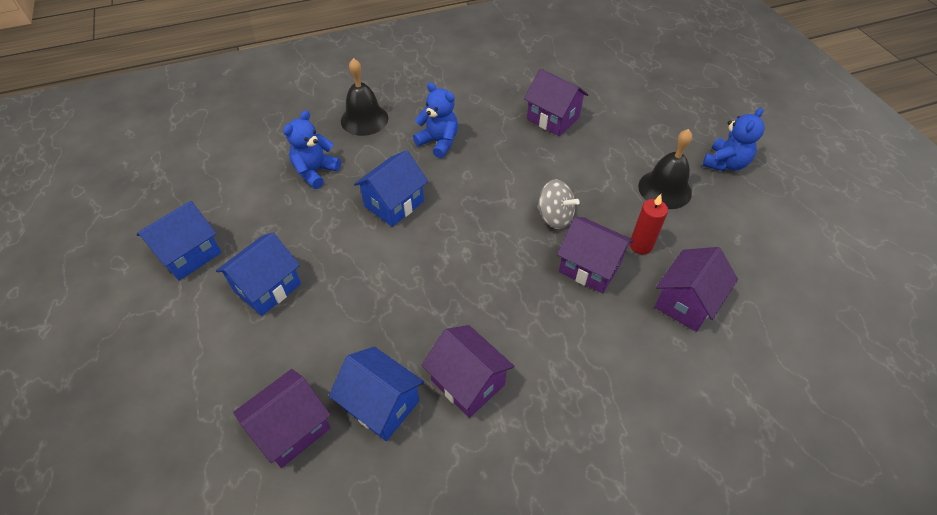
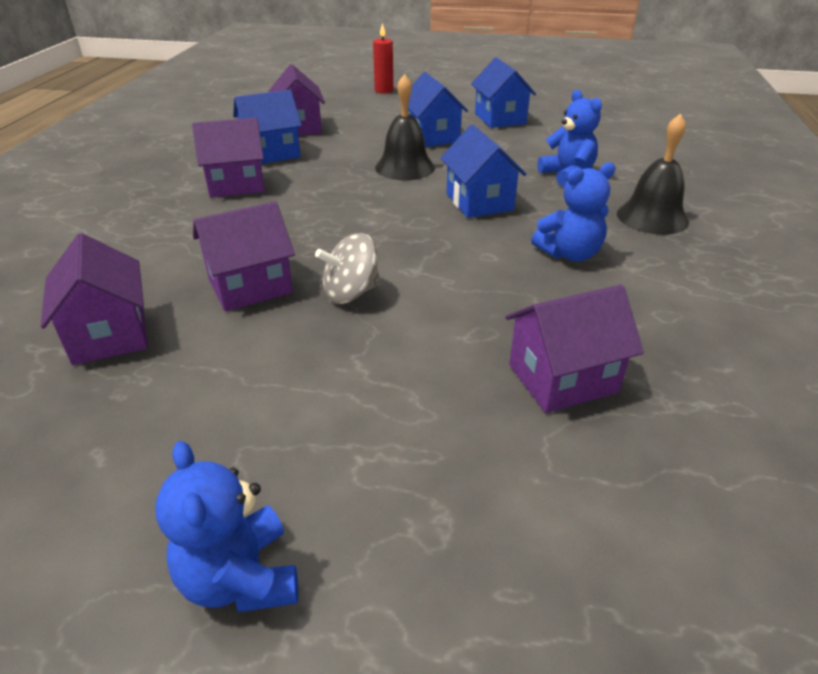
camera: 120 degrees right, 15 degrees down
(640, 245) = (224, 341): red candle -> red candle (384, 91)
(664, 189) = (282, 428): black bell -> black bell (405, 167)

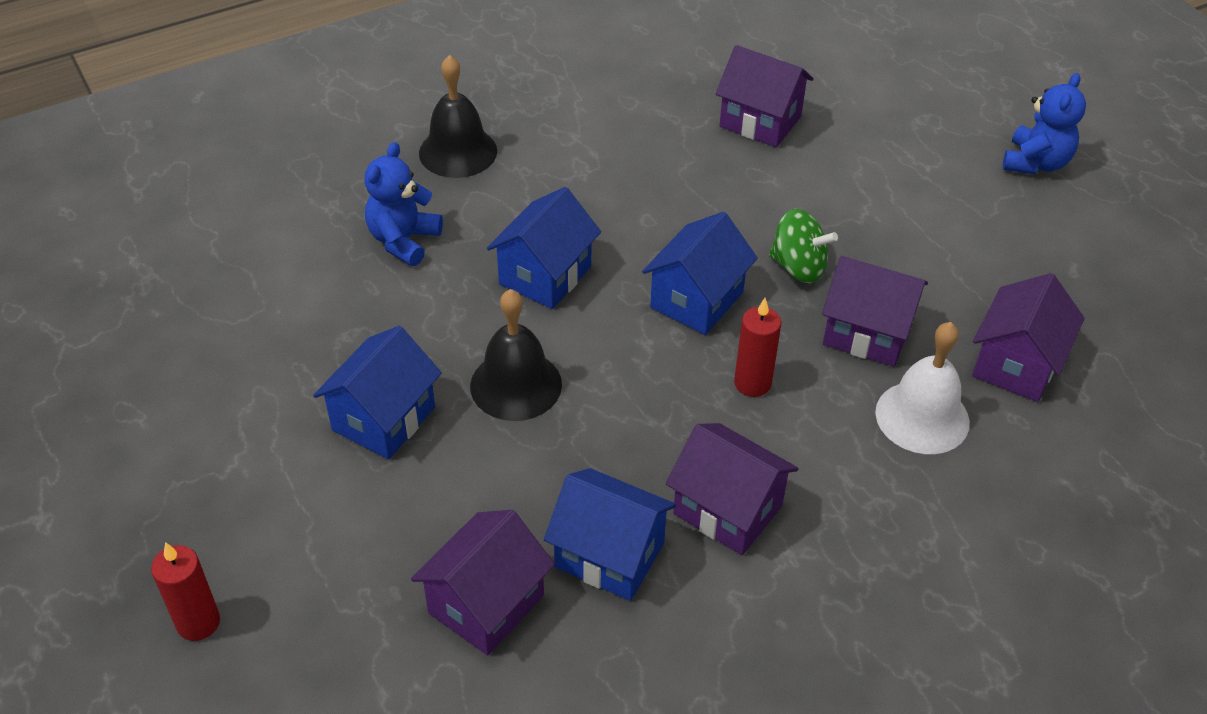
camera: 130 degrees left, 10 degrees up
(162, 267) = (922, 417): none -> white bell
(291, 226) = (752, 383): none -> red candle
(351, 293) = (798, 267): grey spinning top -> green spinning top
(500, 119) = (240, 386): blue house -> blue house (697, 300)
(569, 254) = (589, 175): blue teddy bear -> none

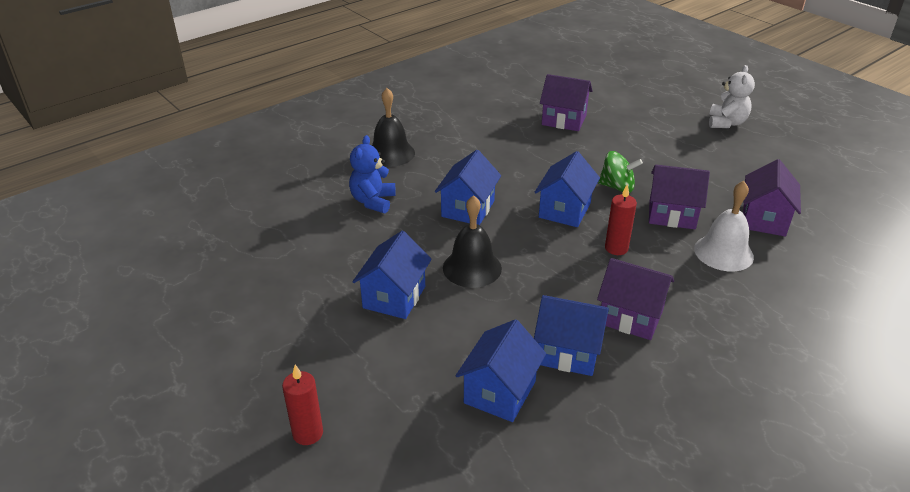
camera: 10 degrees left, 10 degrees down
(486, 604) = (500, 392): purple house -> blue house
(1035, 163) = (726, 123): blue teddy bear -> white teddy bear

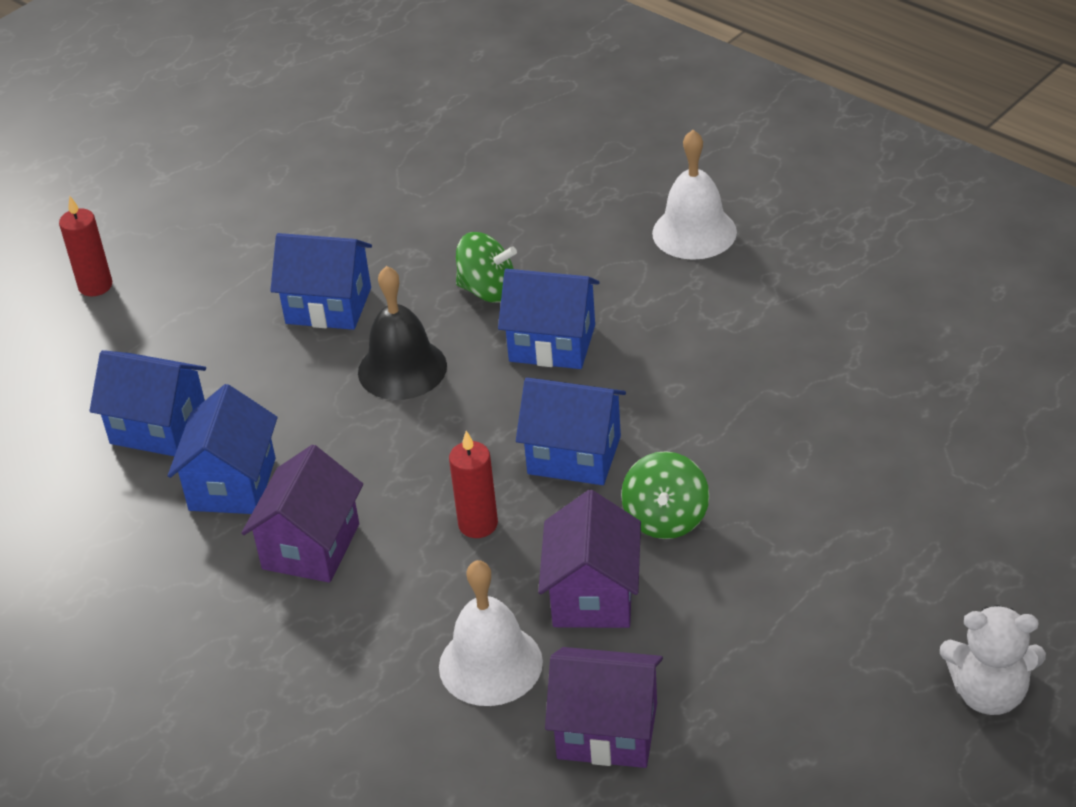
camera: 85 degrees right, 5 degrees up
(373, 201) = (548, 242): blue teddy bear -> none
(390, 153) = (694, 232): black bell -> white bell
(409, 228) = (488, 290): none -> green spinning top
(563, 120) = (895, 429): purple house -> none

